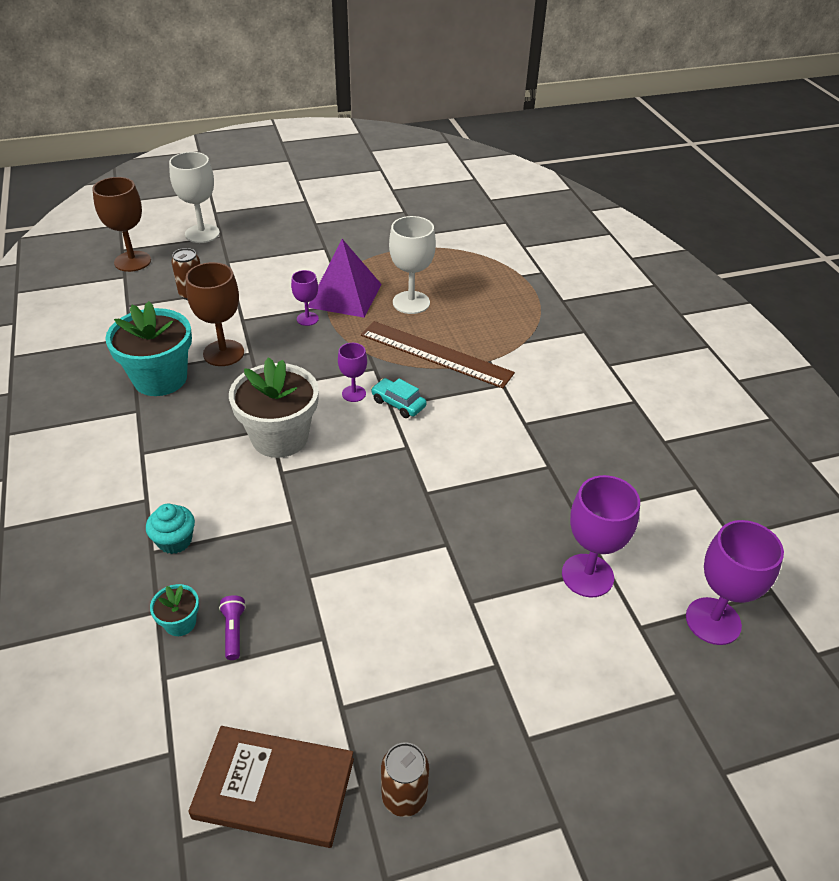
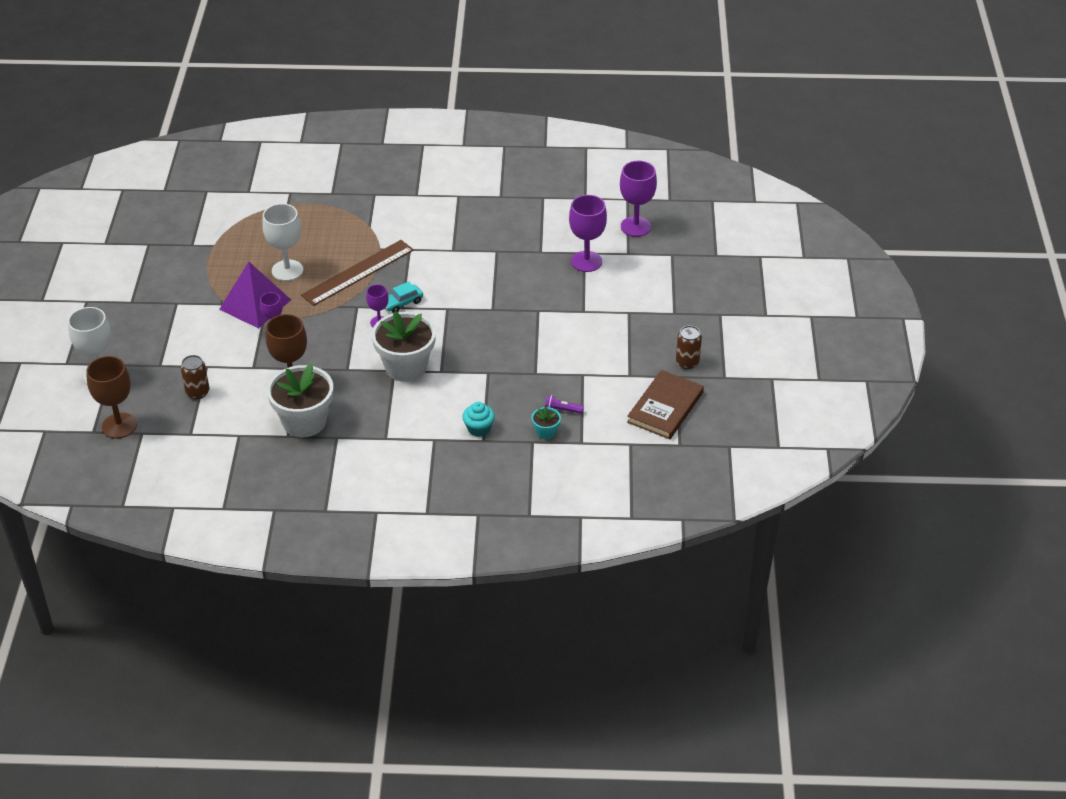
camera: 70 degrees left, 0 degrees up
(160, 378) = (304, 421): turquoise flower pot -> white flower pot

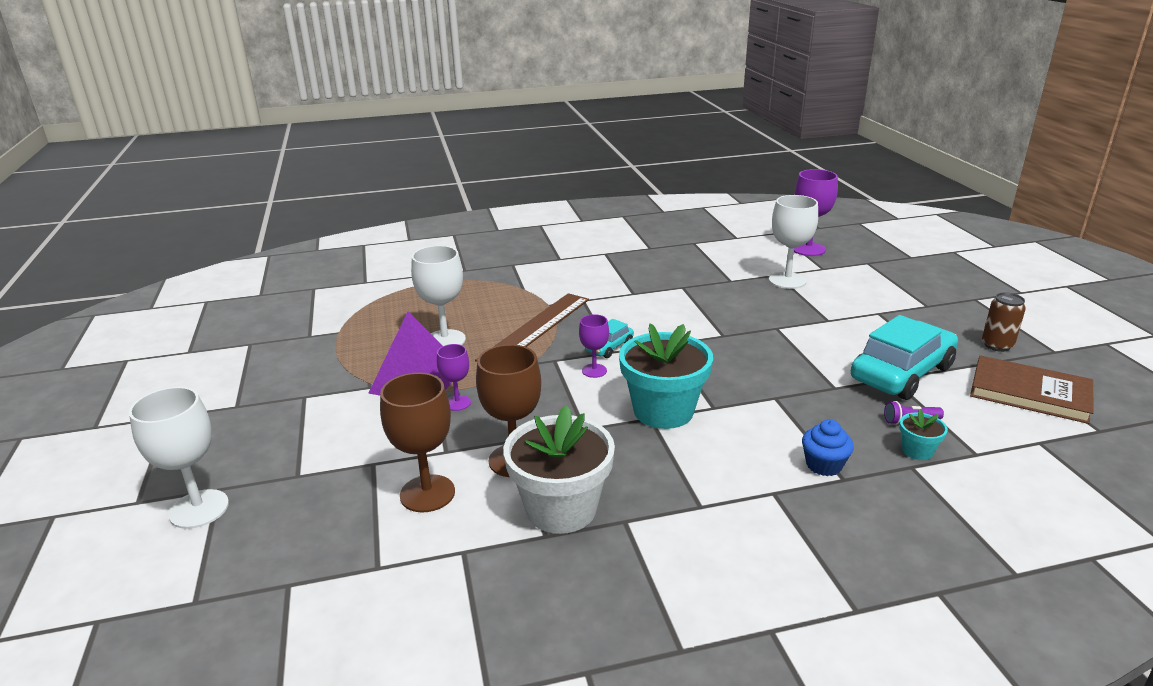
camera: 15 degrees left, 15 degrees down
(119, 426) = (244, 581): brown goblet -> brown goblet (427, 493)
(197, 392) = (370, 501): brown can -> none
(406, 367) = (663, 411): white flower pot -> turquoise flower pot
(479, 428) = (823, 465): turquoise cupcake -> blue cupcake
(586, 261) = (787, 280): purple goblet -> white goblet
(592, 371) = (901, 373): none -> turquoise car
(665, 407) = (1029, 393): brown book -> brown book turned 75 degrees counterclockwise

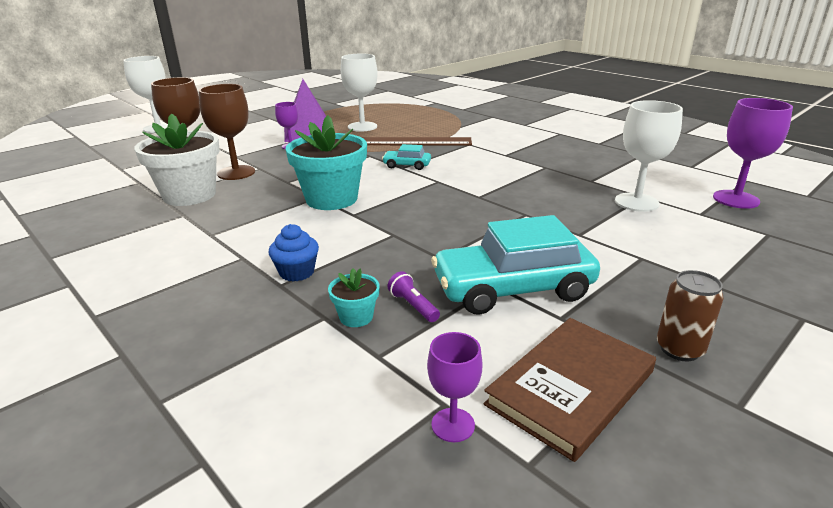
camera: 60 degrees right, 0 degrees up
(594, 371) = (367, 168): purple goblet -> purple goblet (453, 425)
(901, 373) = (513, 289): turquoise car -> turquoise car turned 150 degrees clockwise
(1029, 393) = (570, 388): brown book -> brown book turned 45 degrees clockwise

